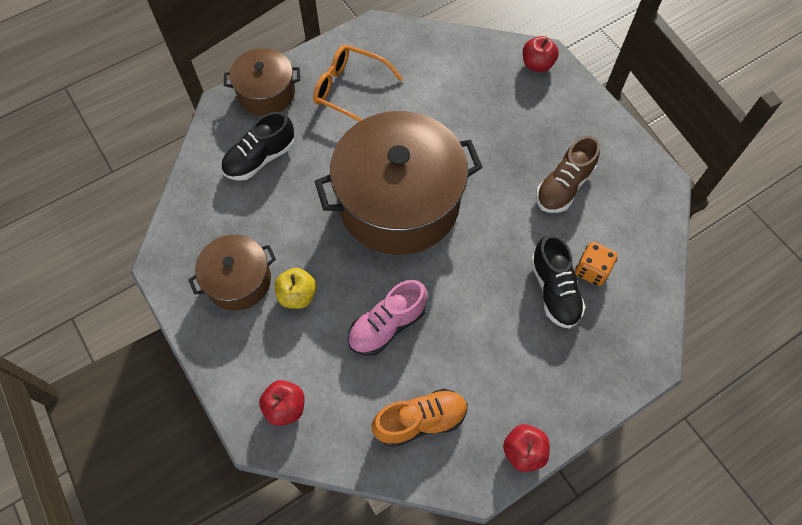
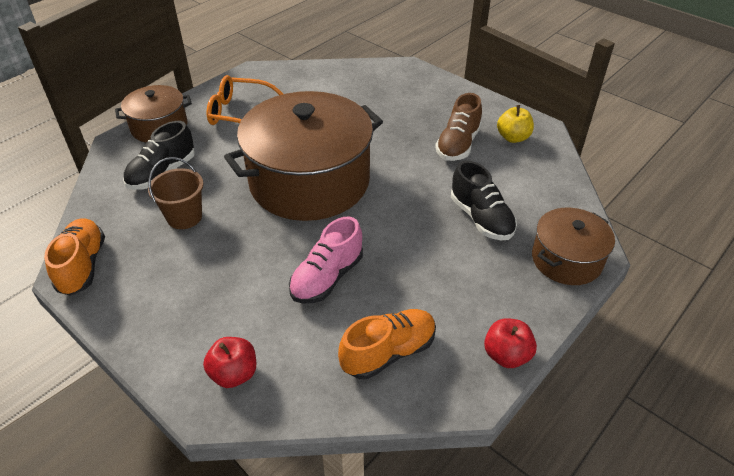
camera: 15 degrees left, 20 degrees down
(175, 257) = (82, 266): none -> orange shoe
(238, 280) = (157, 272): brown pot -> brown pot (566, 259)
(272, 220) = (184, 217): none -> brown bucket
(297, 295) = (225, 271): yellow apple -> yellow apple (513, 137)
(537, 64) = (402, 73): red apple -> none
(592, 270) = (509, 197): orange dice -> none

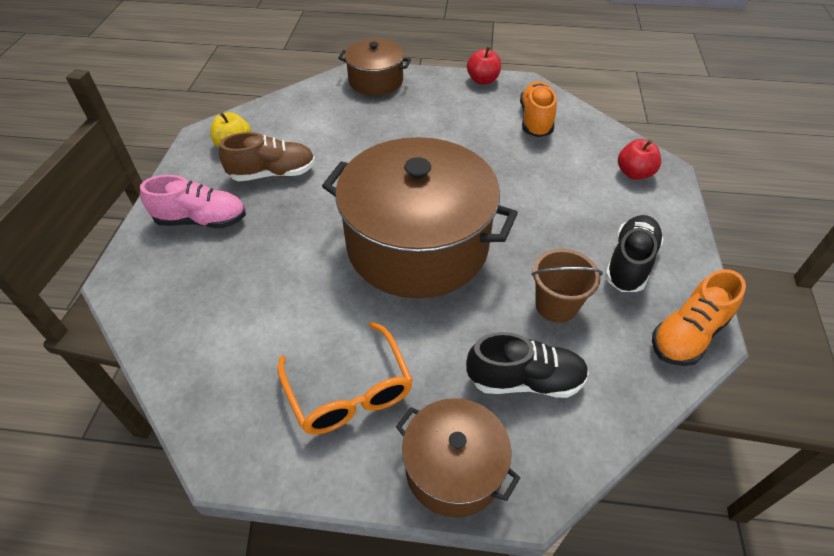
camera: 125 degrees left, 5 degrees up
(327, 278) = (513, 174): pink shoe -> pink shoe (201, 220)
(388, 352) = (536, 120): orange shoe -> orange shoe turned 75 degrees clockwise
(481, 218) = (368, 127): black shoe -> black shoe (629, 263)

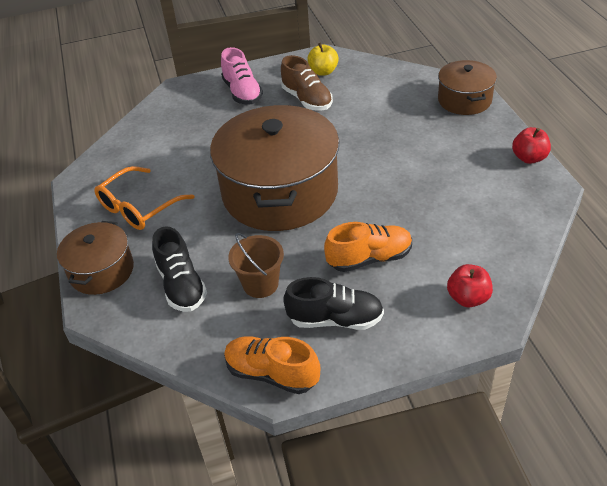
camera: 70 degrees right, 5 degrees down
(536, 120) = (495, 210): orange shoe -> orange shoe (369, 258)

